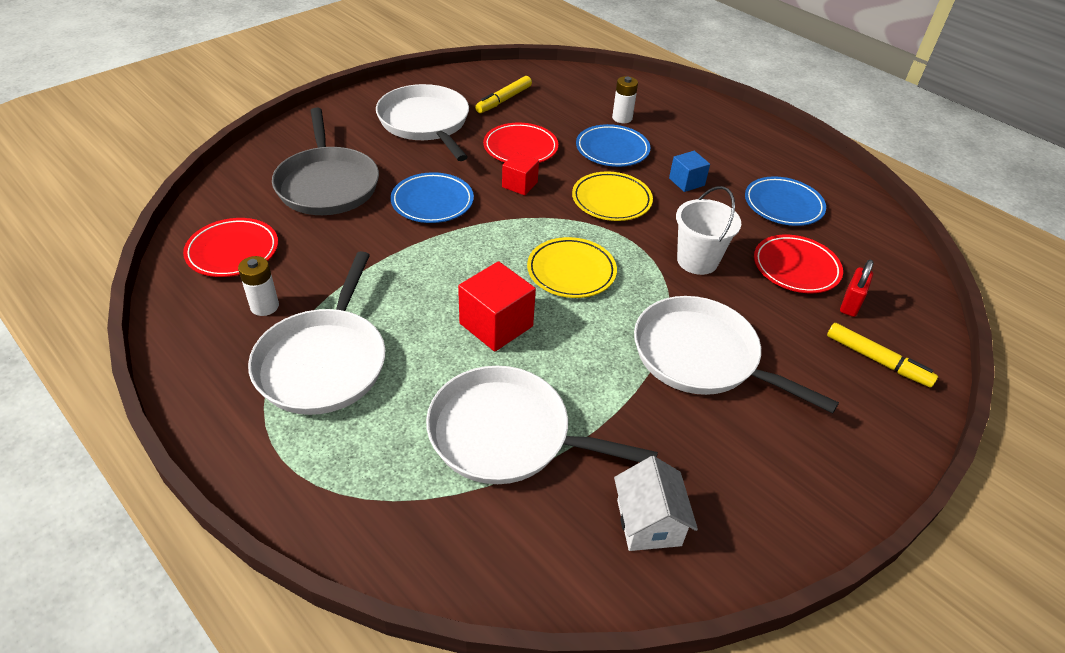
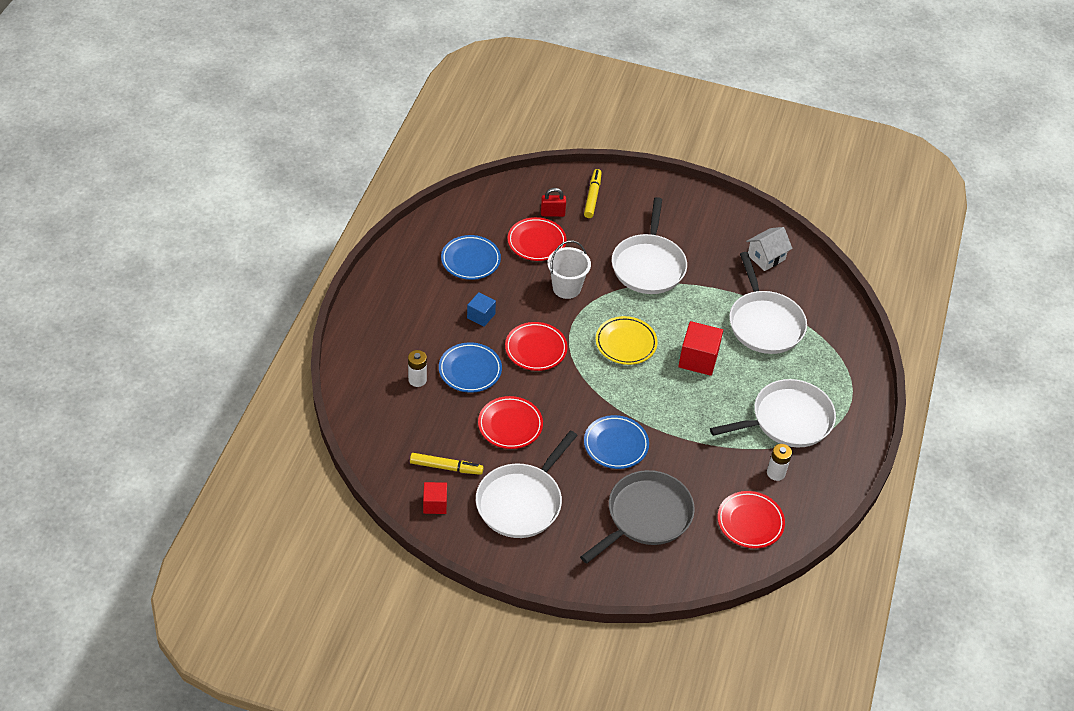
camera: 120 degrees left, 5 degrees up
(519, 185) = (557, 405): red cube -> red cube (435, 504)
(611, 200) = (536, 349): yellow plate -> red plate

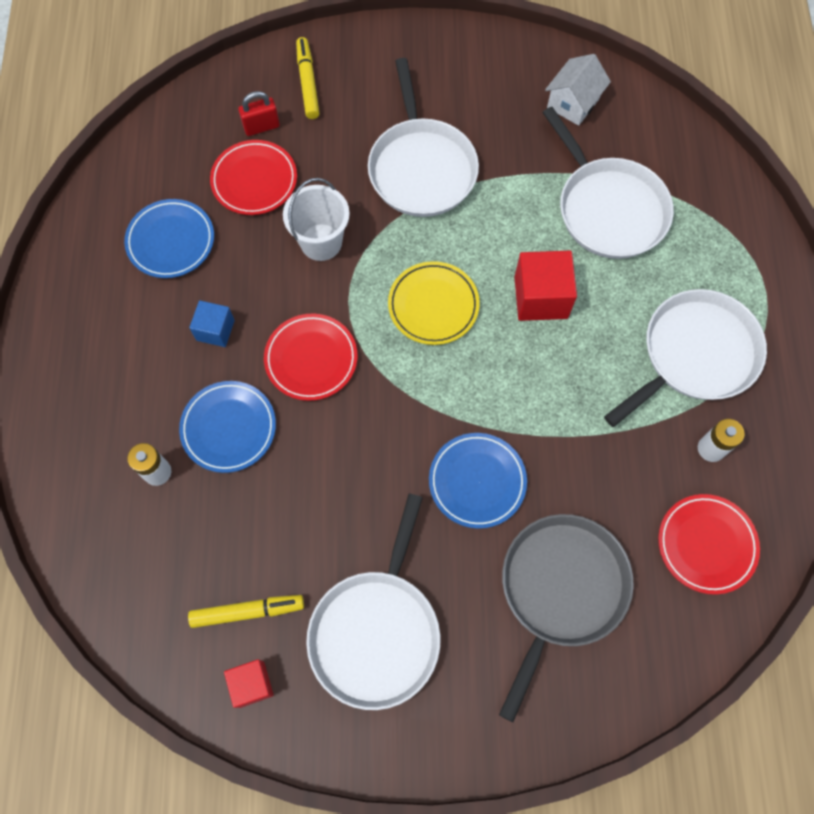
camera: 15 degrees left, 20 degrees up
(510, 425) = (317, 502): red plate -> none

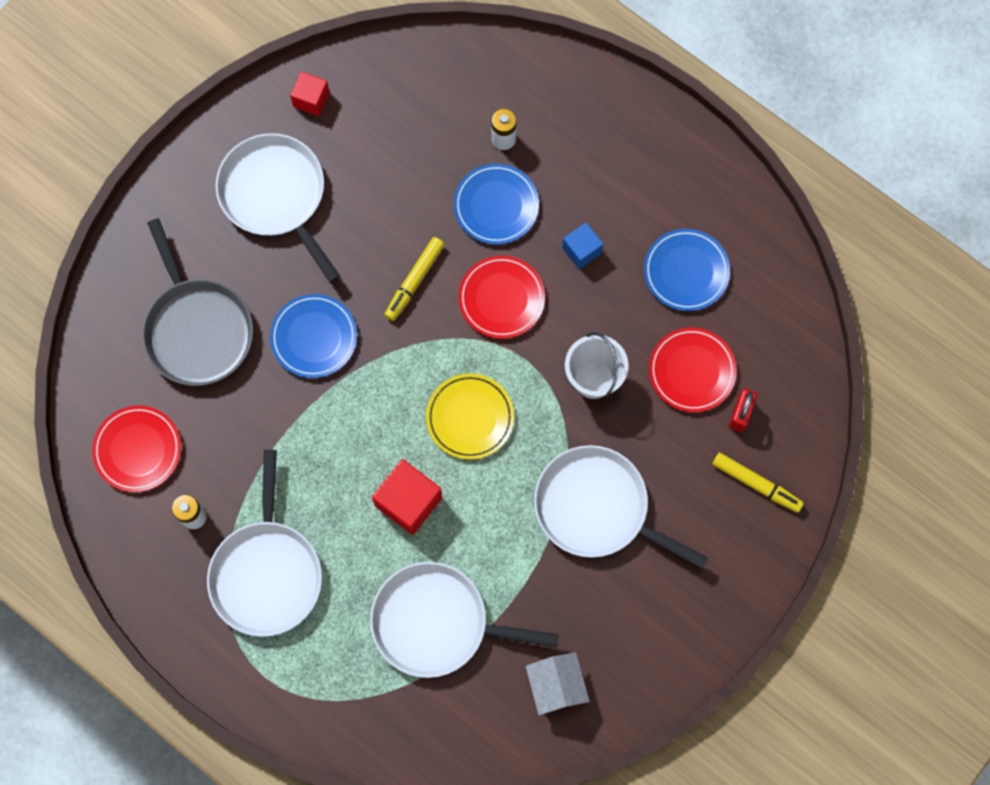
camera: 130 degrees right, 5 degrees up
(247, 611) = (358, 129): yellow marker -> yellow marker (414, 281)

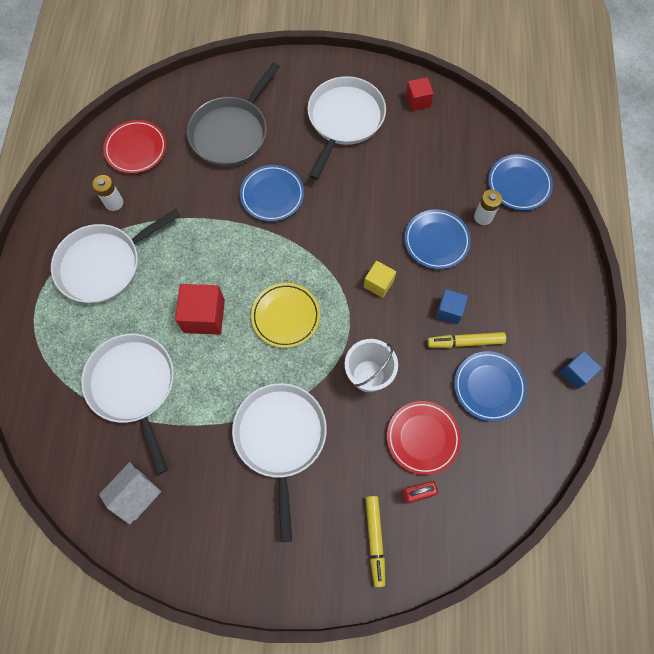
camera: 55 degrees right, 5 degrees down
(414, 281) = (350, 226): yellow marker -> yellow marker (465, 342)
(493, 74) = (519, 184): none -> blue plate
(501, 298) = (378, 284): red plate -> yellow cube
(730, 180) = (575, 373): none -> blue cube

